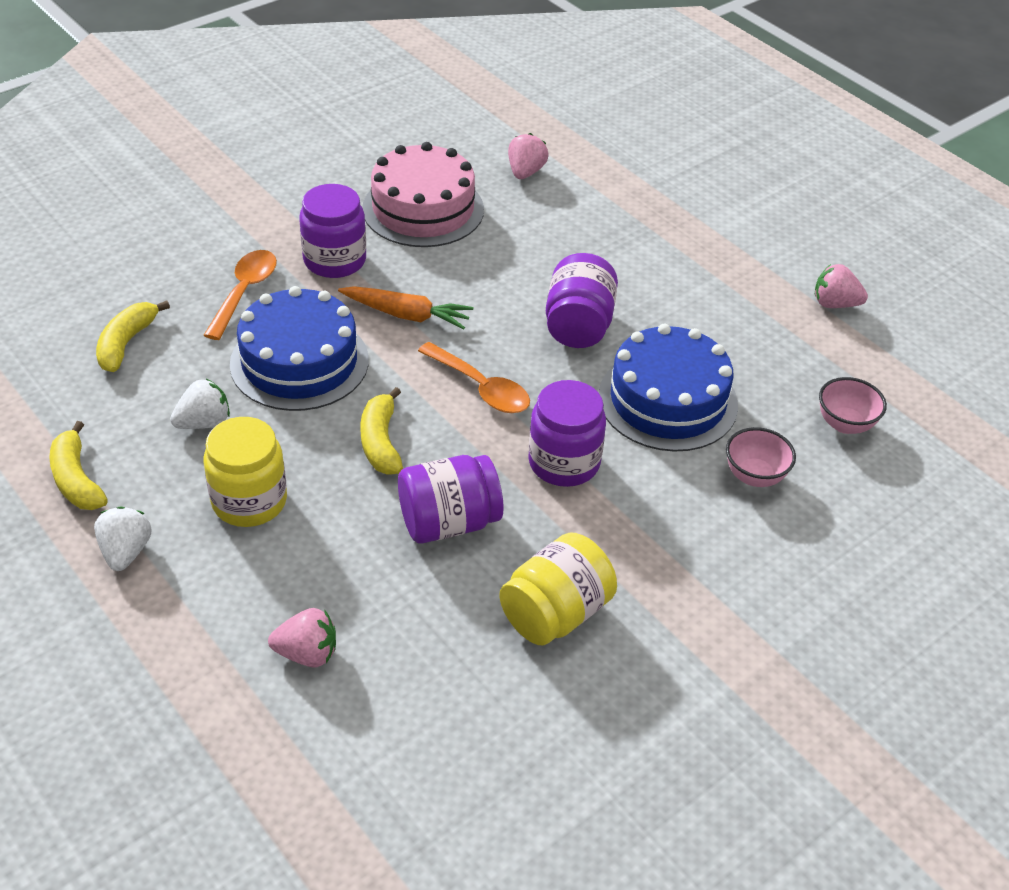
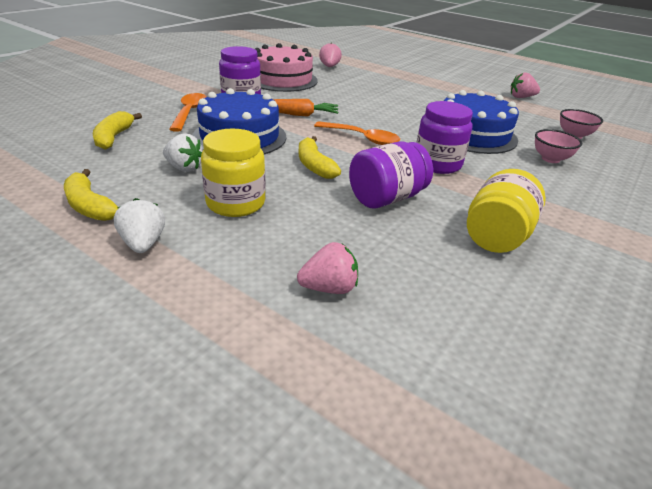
camera: 15 degrees left, 10 degrees down
(204, 423) = (184, 168): white strawberry -> white strawberry turned 75 degrees clockwise
(578, 325) = (399, 112): purple jar -> none

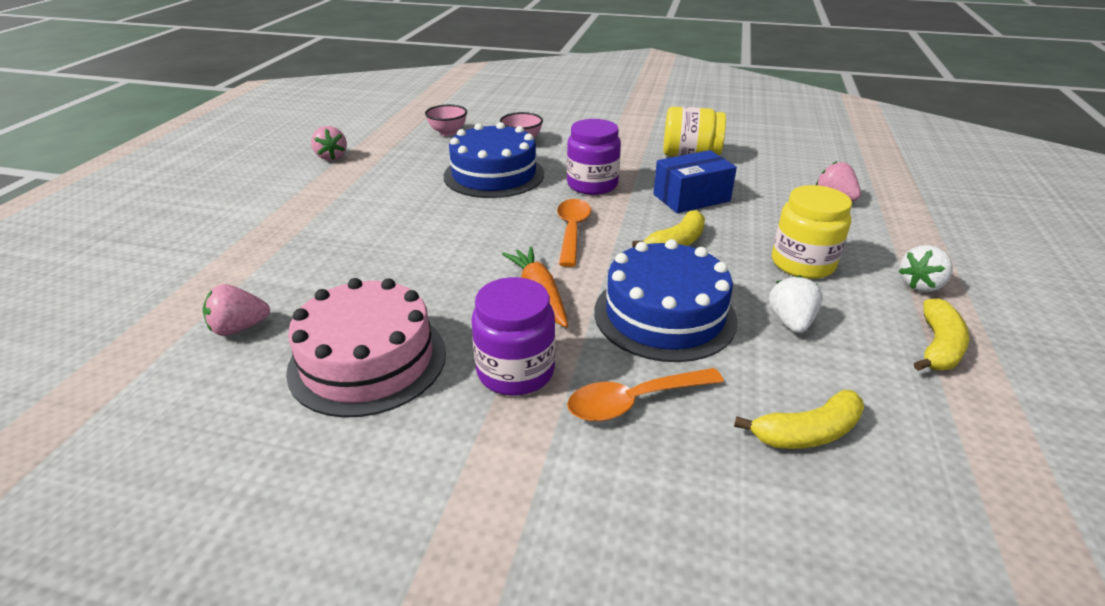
camera: 110 degrees left, 0 degrees up
(386, 198) = (691, 198): purple jar -> blue box

